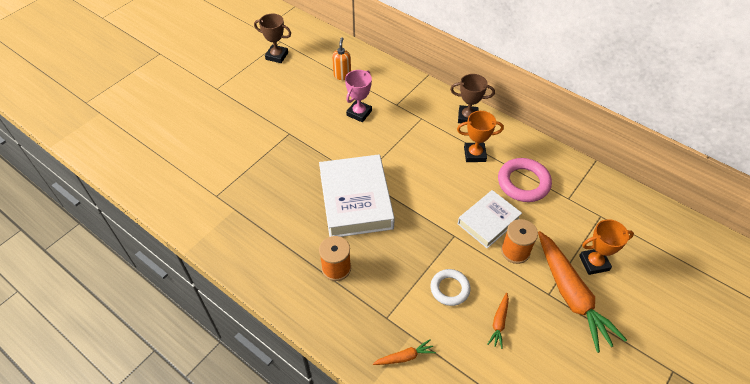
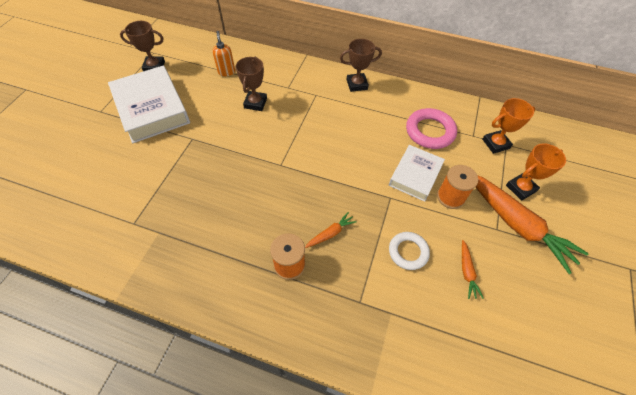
camera: 20 degrees left, 5 degrees up
(356, 200) = (283, 188): white book -> white book (152, 109)
(359, 113) = (255, 103): pink trophy -> brown trophy
(404, 357) = (394, 339): orange carrot -> orange carrot (330, 233)
(474, 154) = (377, 116): orange trophy -> orange trophy (495, 144)

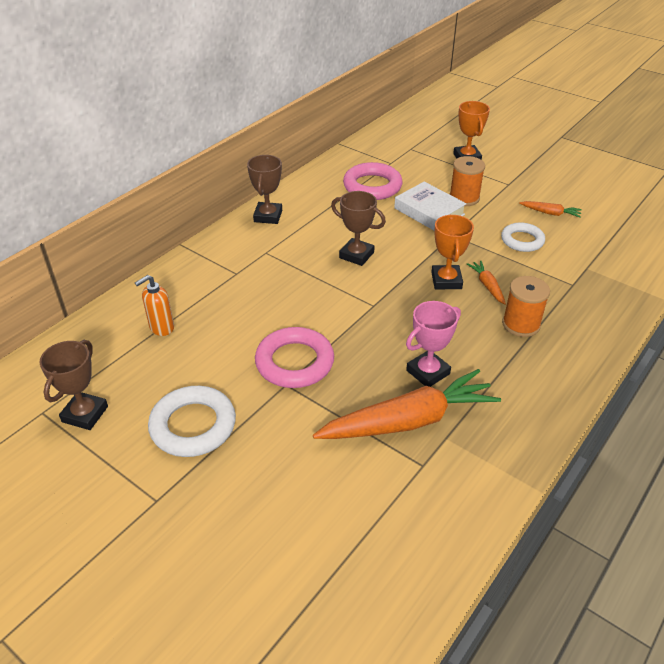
camera: 70 degrees left, 15 degrees down
(152, 109) = (193, 426): white book -> white ring
(212, 137) = (294, 362): none -> pink ring
(219, 210) = (428, 372): none -> pink trophy
(226, 72) = (161, 328): orange soap dispenser -> orange soap dispenser turned 45 degrees counterclockwise
(255, 103) = (249, 308): brown trophy -> brown trophy (356, 255)
(495, 144) = (407, 154): orange trophy -> orange trophy (446, 280)
(516, 224) = (505, 173): orange carrot -> orange carrot (408, 421)

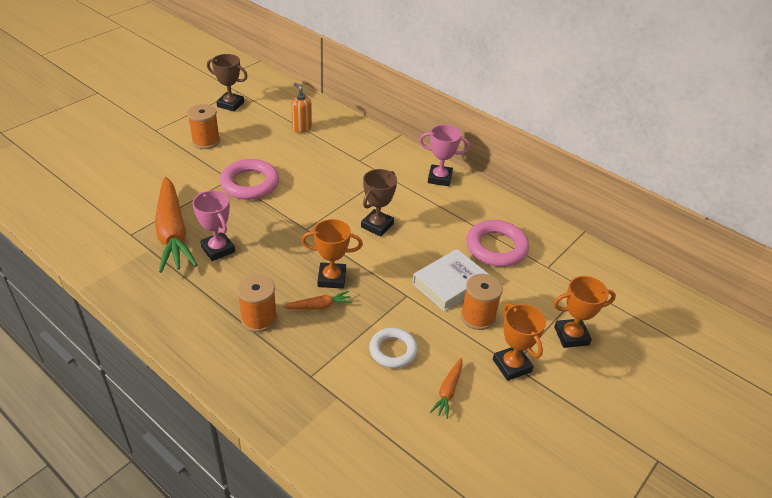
camera: 90 degrees right, 0 degrees up
(193, 426) = (206, 141): white ring -> orange spool
(268, 216) = (439, 178): brown trophy -> pink trophy
(509, 184) = (512, 365): none -> orange trophy

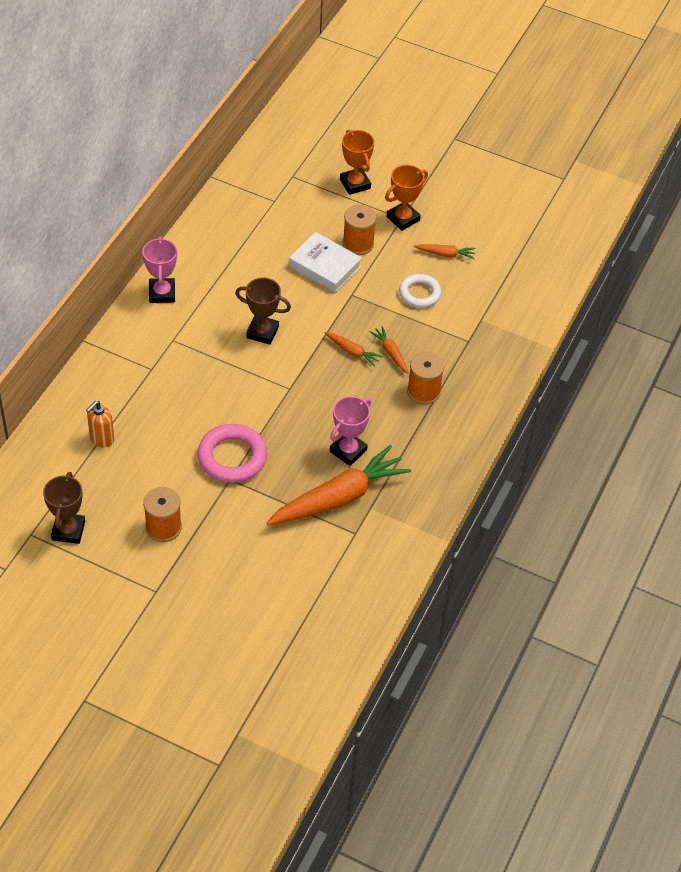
camera: 105 degrees left, 10 degrees up
(332, 278) = (352, 351): orange trophy -> orange carrot
(496, 247) = (261, 238): pink ring -> none

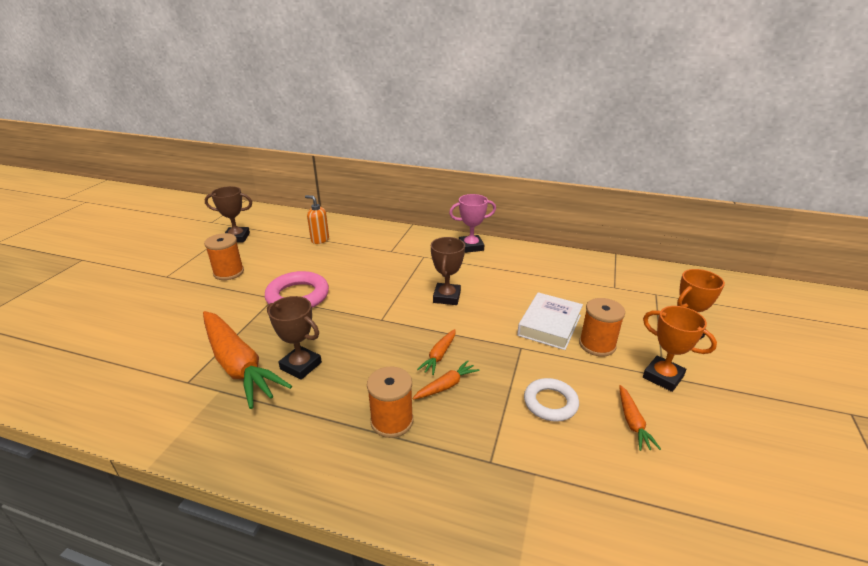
camera: 85 degrees right, 20 degrees down
(348, 451) = (301, 366): pink trophy -> brown trophy

